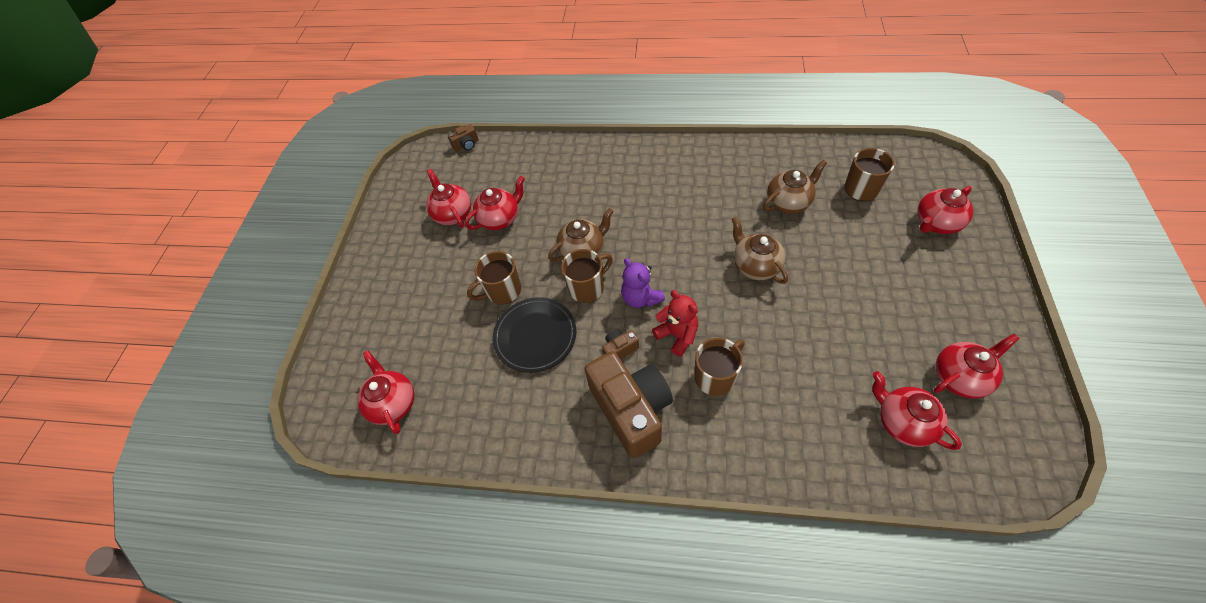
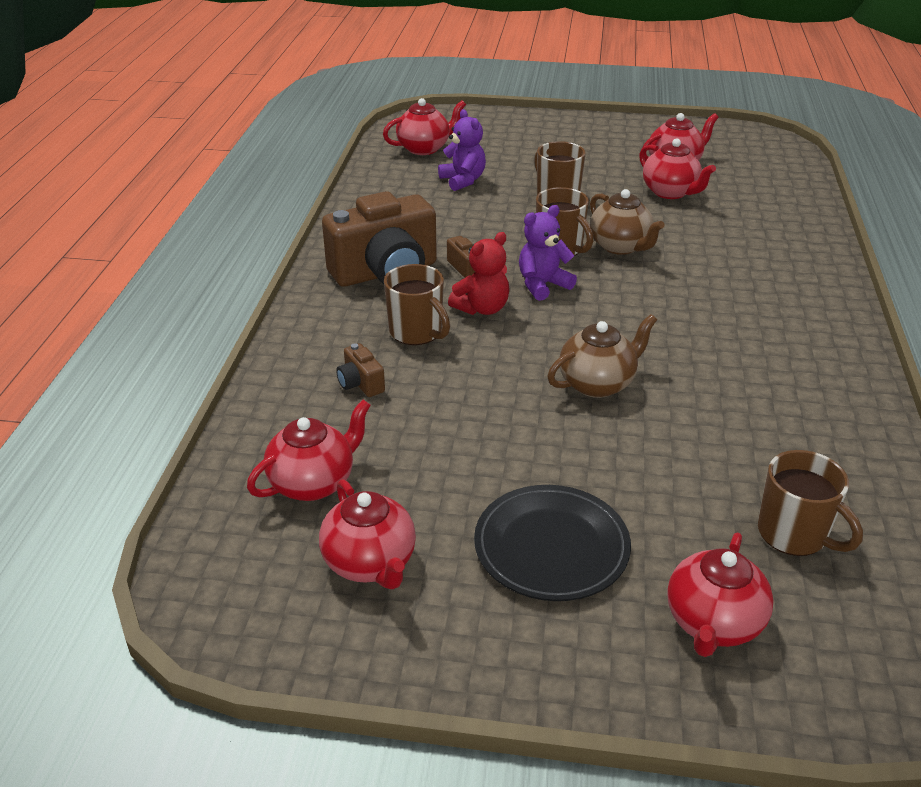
camera: 85 degrees right, 20 degrees down
(466, 145) = (801, 167): brown camera -> brown camera (360, 384)
(467, 363) = (463, 180): none -> purple teddy bear
(535, 336) = (492, 216): black plate -> black plate (551, 547)
(788, 203) = (739, 435): brown teapot -> none
(936, 223) = (712, 623): red teapot -> red teapot turned 120 degrees counterclockwise

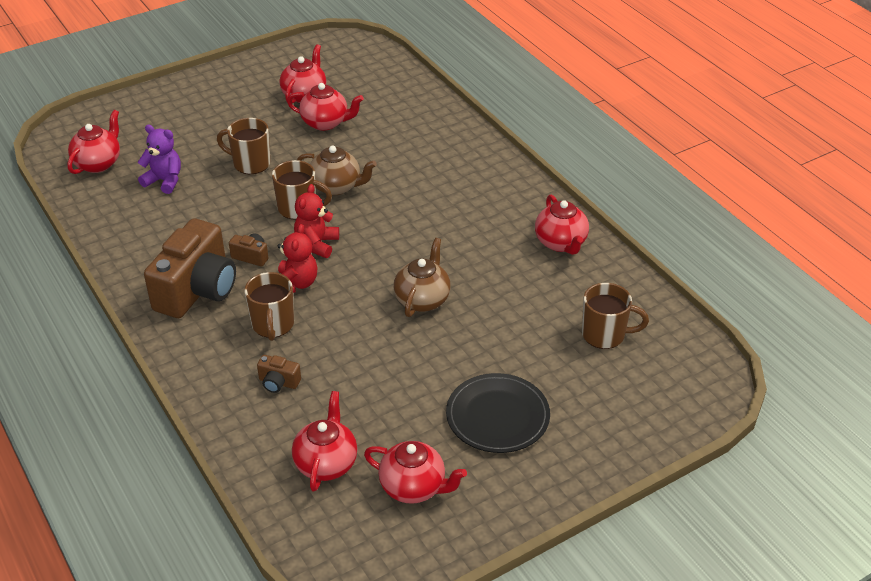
camera: 40 degrees left, 5 degrees up
(417, 332) = (273, 325): brown mug -> brown mug turned 75 degrees clockwise
(542, 285) = (317, 244): purple teddy bear -> red teddy bear
(712, 623) = (610, 407): red teapot -> red teapot (561, 243)

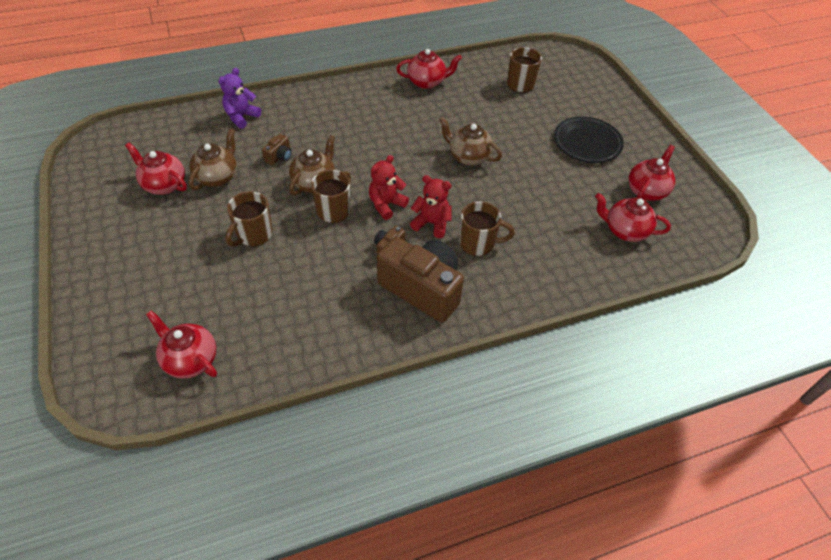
camera: 80 degrees left, 10 degrees up
(164, 181) = (250, 302): purple teddy bear -> purple teddy bear (241, 117)
(278, 382) = (543, 247): brown camera -> brown camera (279, 157)
(317, 244) = (386, 205): red teddy bear -> red teddy bear turned 105 degrees clockwise
(325, 123) = (217, 177): red teapot -> brown teapot

